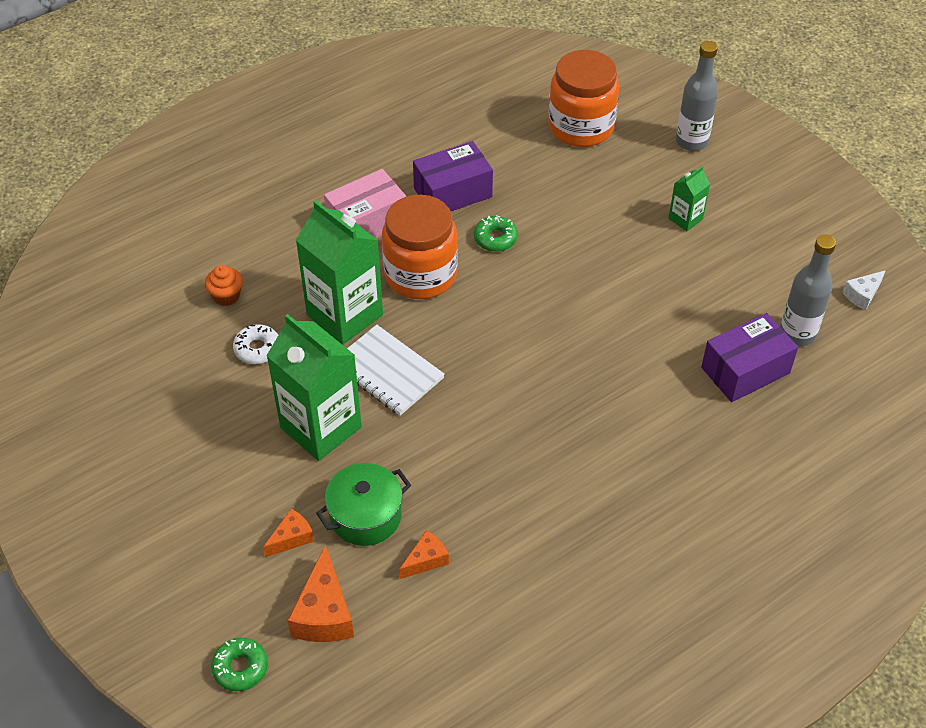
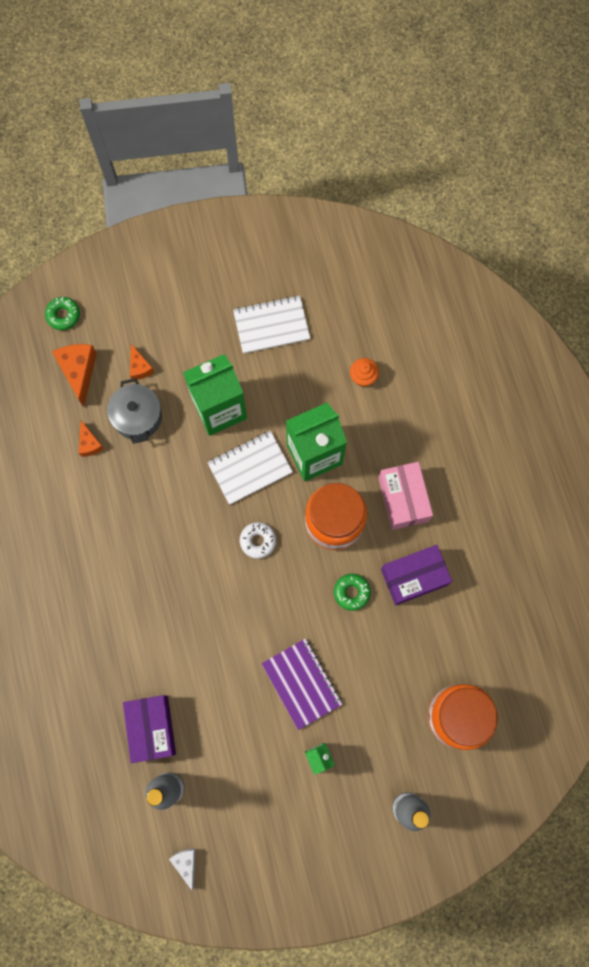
camera: 110 degrees right, 25 degrees up
(183, 407) = (271, 325): none -> white notebook
(257, 349) = (305, 386): white donut -> white donut (258, 541)
(324, 613) = (79, 371): orange cheese -> orange cheese turned 60 degrees clockwise
(365, 516) = (137, 417): green pot -> grey pot
(453, 193) = (414, 577): purple box -> purple box turned 75 degrees clockwise
(618, 253) = (302, 683): none -> purple notebook

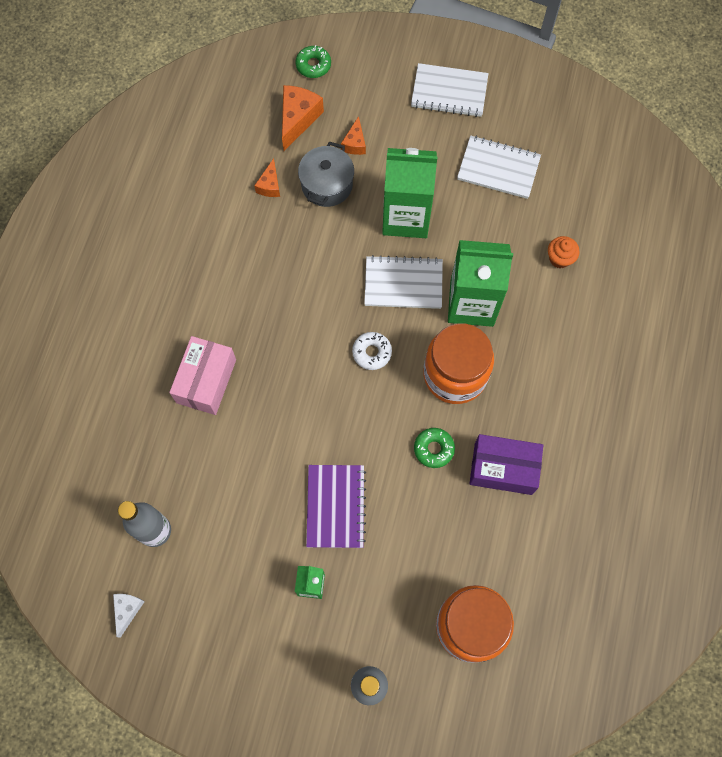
camera: 30 degrees right, 5 degrees down
(152, 728) = (172, 467): purple box -> none
(193, 279) = (449, 92): none -> white notebook
(403, 499) = (534, 390): pink box -> pink box (206, 381)

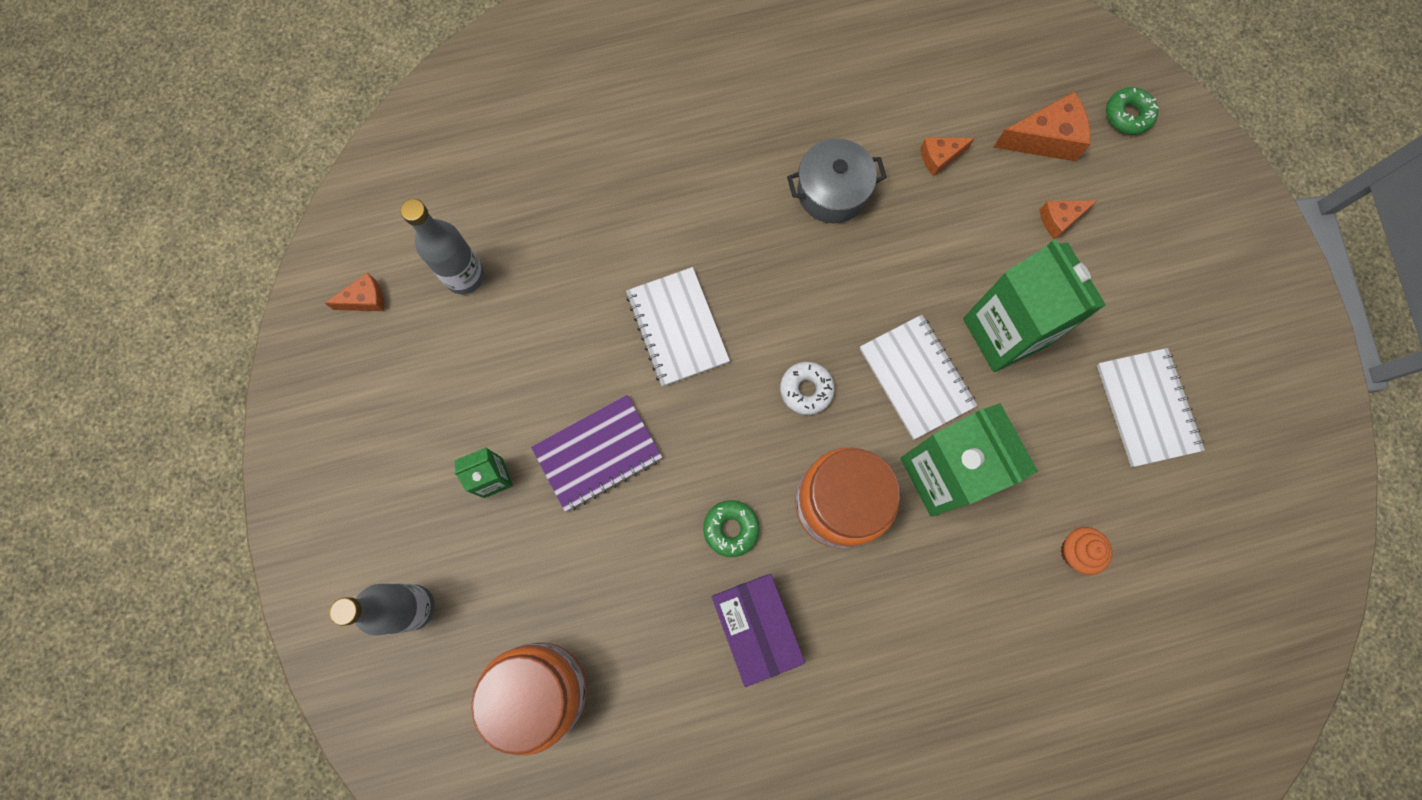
camera: 60 degrees right, 5 degrees up
(127, 610) = (365, 299): white cheese -> orange cheese
(206, 381) = (661, 229): pink box -> none
(327, 184) = (984, 219): grey pot -> grey pot (832, 192)
(449, 92) = (1209, 290): white notebook -> white notebook (677, 328)

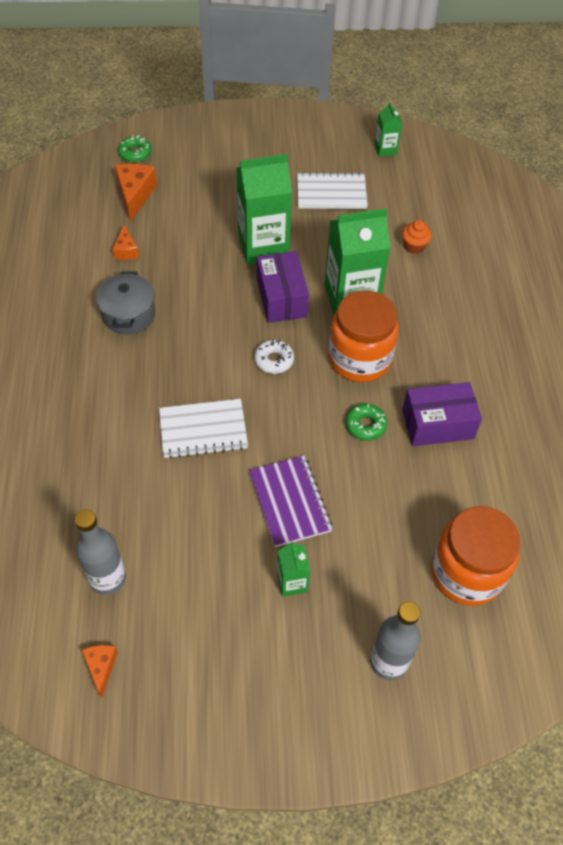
camera: 80 degrees left, 20 degrees down
(916, 377) = (281, 298): white notebook -> purple box
(1059, 219) = (194, 202): orange cheese -> none
(1278, 476) = (385, 149): none -> green carton

